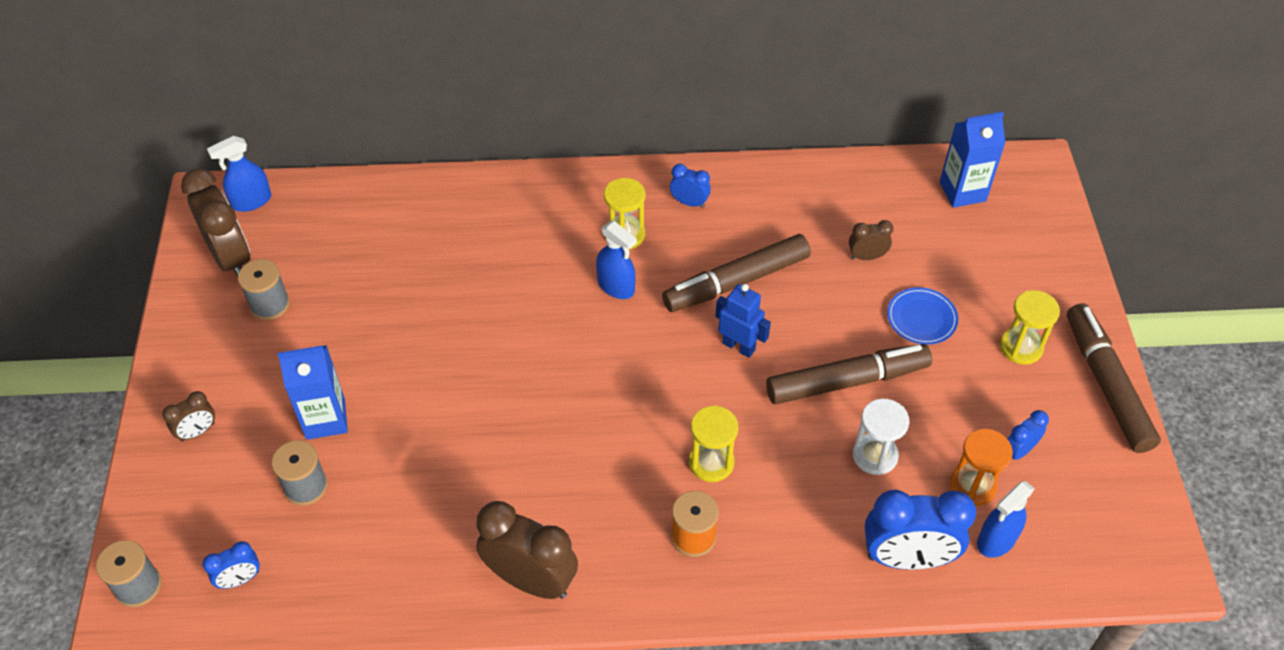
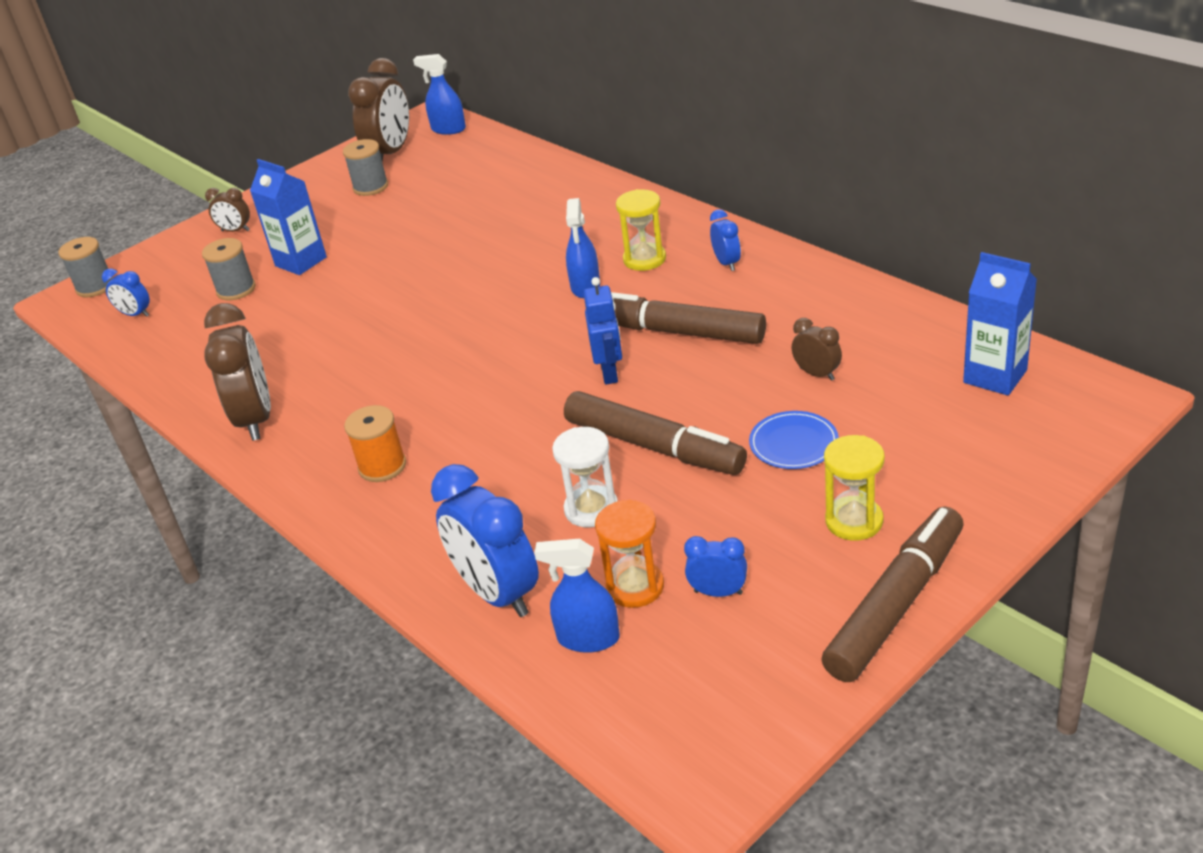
camera: 55 degrees right, 15 degrees down
(711, 462) = (468, 431): yellow hourglass -> none

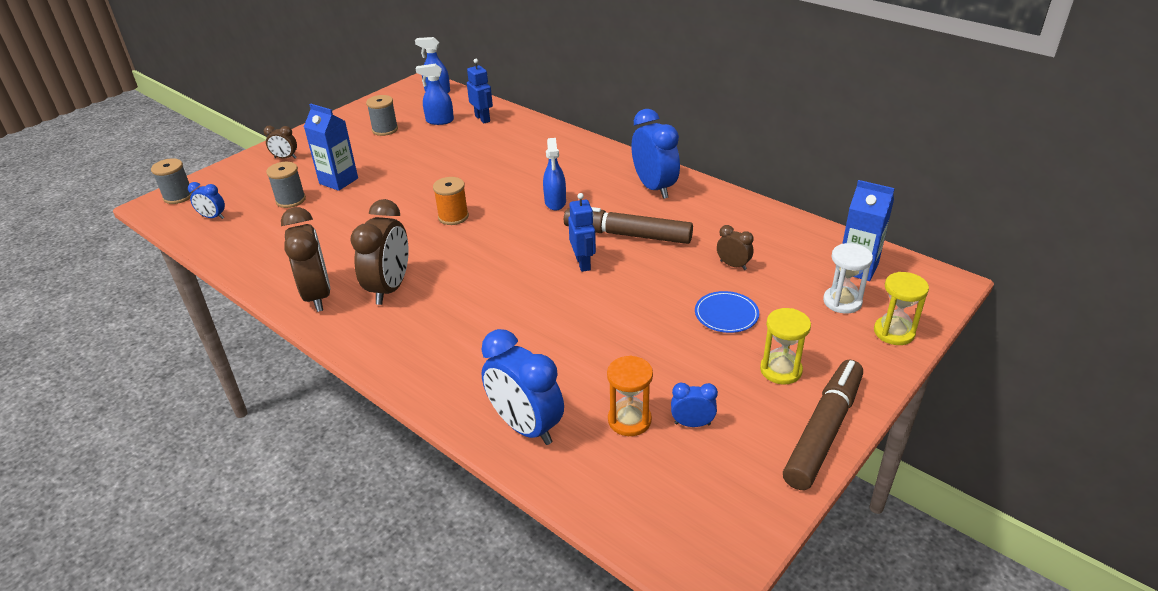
camera: 10 degrees left, 0 degrees up
(382, 466) = (421, 331): orange spool -> orange spool (453, 217)
(391, 153) = (397, 107): brown clock -> brown clock (390, 288)
(505, 167) = (482, 118): none -> blue robot
(588, 638) = (600, 460): blue spray bottle -> blue spray bottle (439, 121)
(591, 509) = (586, 362): white hourglass -> white hourglass (842, 302)
(644, 259) = (595, 184): yellow hourglass -> yellow hourglass (894, 332)
(654, 446) = (625, 316): brown marker -> none
(726, 263) = (654, 188): blue clock -> blue clock, size x2.02

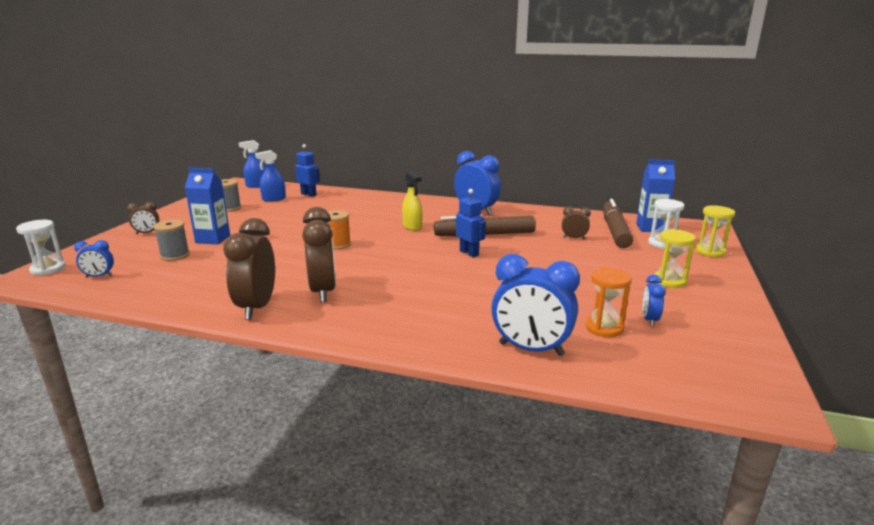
camera: 25 degrees left, 15 degrees down
(178, 196) = (48, 269): grey spool -> white hourglass
(317, 296) = (257, 307): brown clock -> brown clock turned 135 degrees counterclockwise
(555, 202) = (412, 227): blue spray bottle -> yellow spray bottle
(692, 424) = (649, 320): blue clock -> blue clock turned 60 degrees counterclockwise
(726, 314) = (599, 261): blue plate -> none
(823, 431) = (735, 305): brown marker -> brown marker (615, 231)

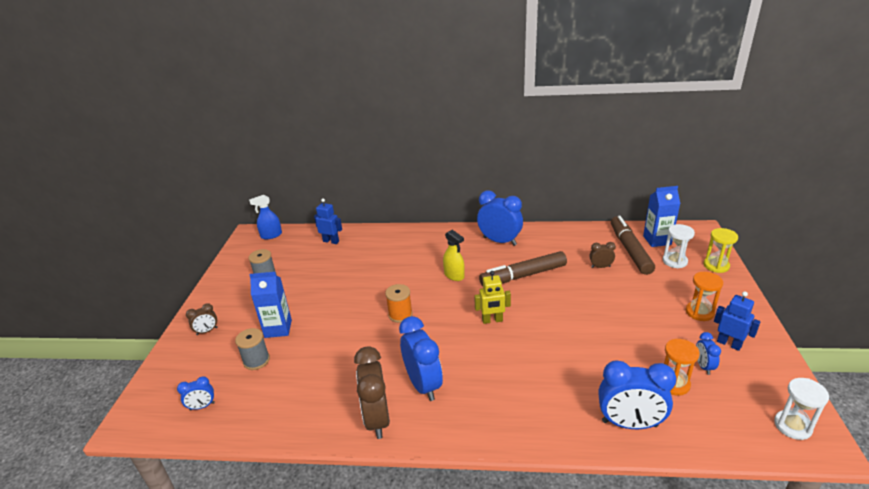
camera: 10 degrees left, 10 degrees up
(48, 269) = (143, 406): white hourglass -> white hourglass (792, 426)
(273, 199) = (301, 254): blue spray bottle -> none
(323, 291) = (423, 385): brown clock -> blue clock
(429, 259) = (492, 320): none -> yellow robot
(469, 253) = (522, 305): blue robot -> blue robot (729, 344)
(669, 281) = (699, 312): yellow hourglass -> orange hourglass

